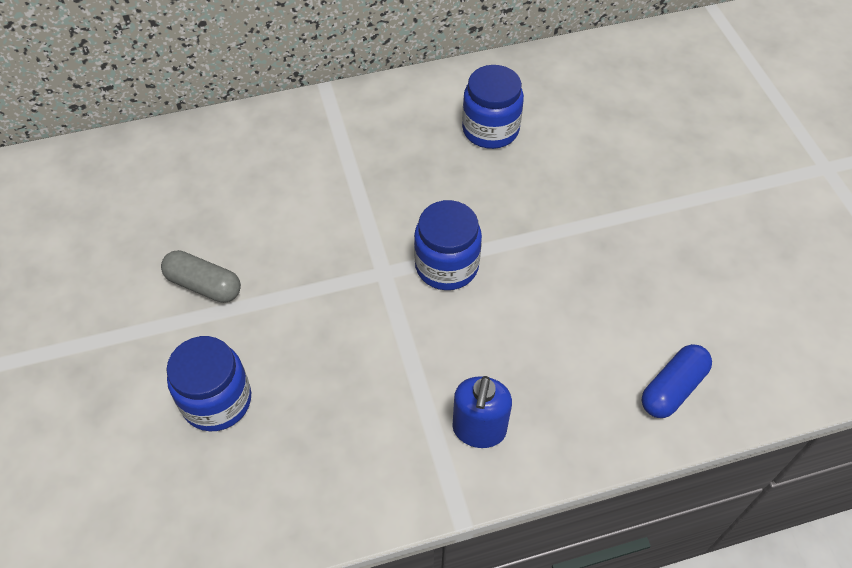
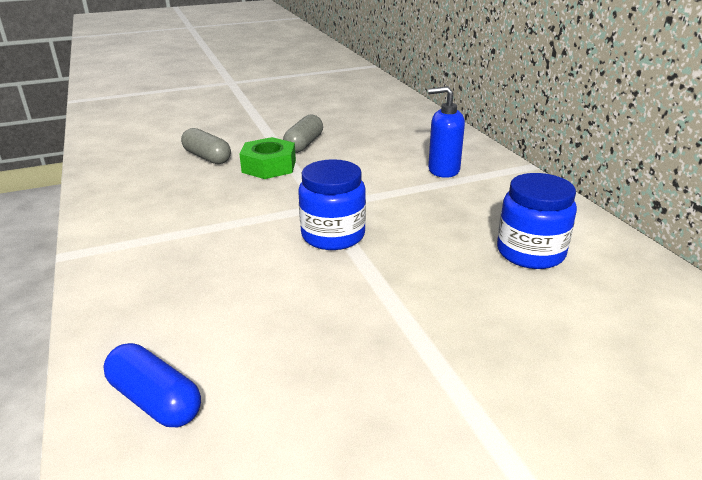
camera: 85 degrees right, 25 degrees down
(217, 401) = (207, 157): blue jar -> grey capsule
(266, 324) = (269, 166): none -> green nut
(479, 429) = (148, 260): blue soap dispenser -> blue soap dispenser (443, 170)

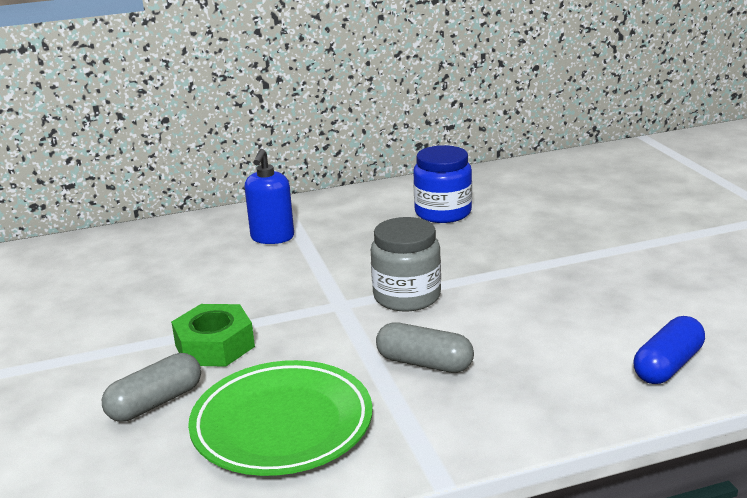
camera: 85 degrees left, 5 degrees down
(163, 196) = (282, 425): none -> green plate
(304, 144) = (149, 323): grey capsule -> grey capsule (424, 363)
(333, 235) = (407, 296): blue jar -> grey jar

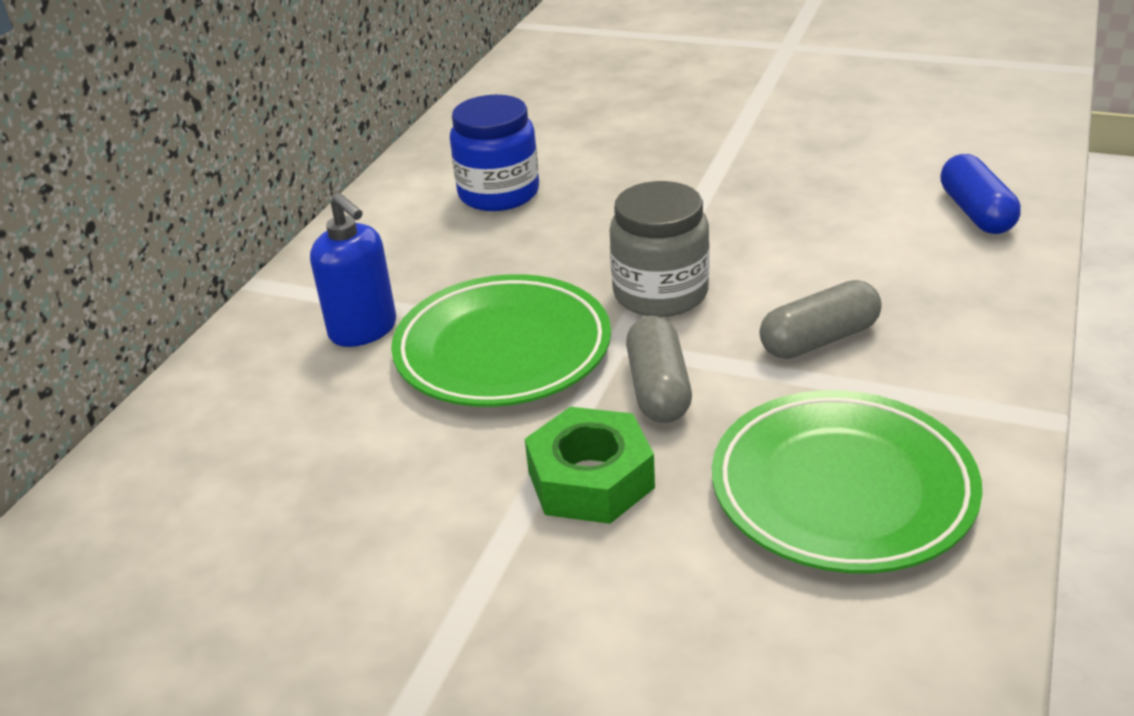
camera: 50 degrees left, 10 degrees up
(155, 403) = (676, 582): grey capsule -> grey capsule (658, 389)
(297, 277) = (503, 350): none -> green plate

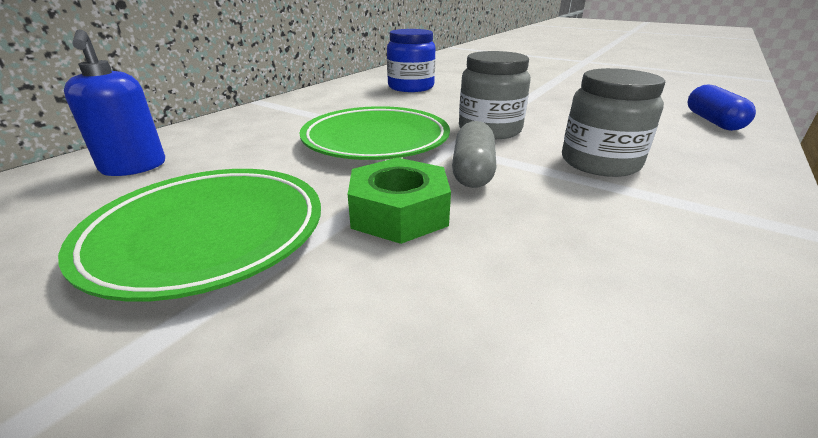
camera: 10 degrees right, 5 degrees down
(363, 330) = (299, 123): blue soap dispenser -> blue soap dispenser (134, 167)
(819, 340) = (600, 162): grey capsule -> grey jar
(842, 489) = (620, 255): green plate -> green plate (208, 235)

